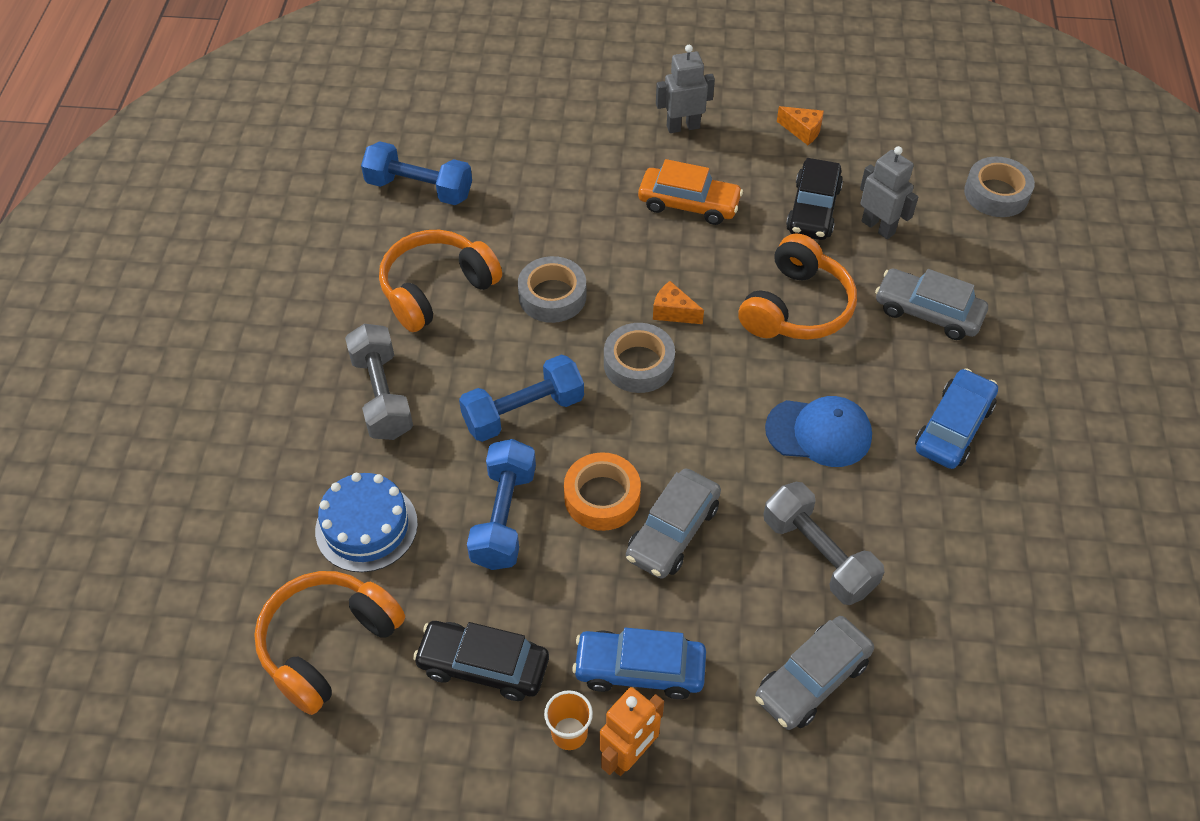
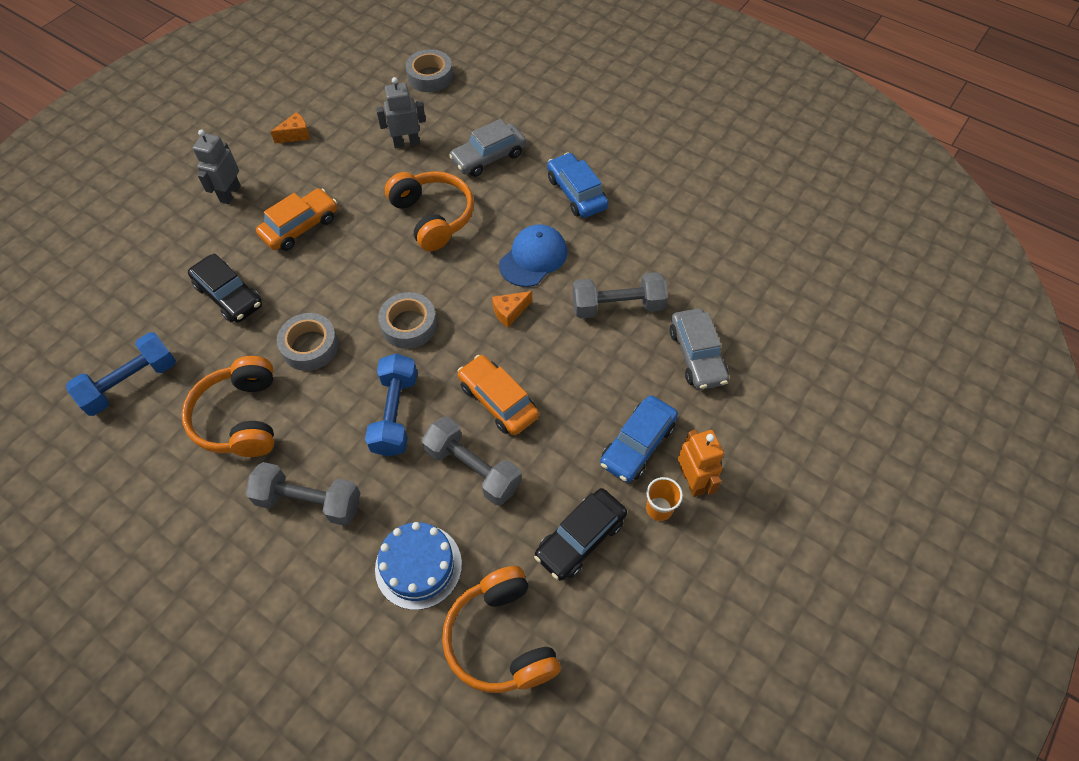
camera: 60 degrees left, 5 degrees up
(504, 517) = (472, 469): blue dumbbell -> grey dumbbell
(602, 497) = (498, 401): orange tape -> orange car
(673, 312) = (382, 283): orange cheese -> orange cheese (510, 312)
(673, 531) = (551, 374): grey car -> none
(813, 209) = (364, 166): black car -> black car (229, 295)

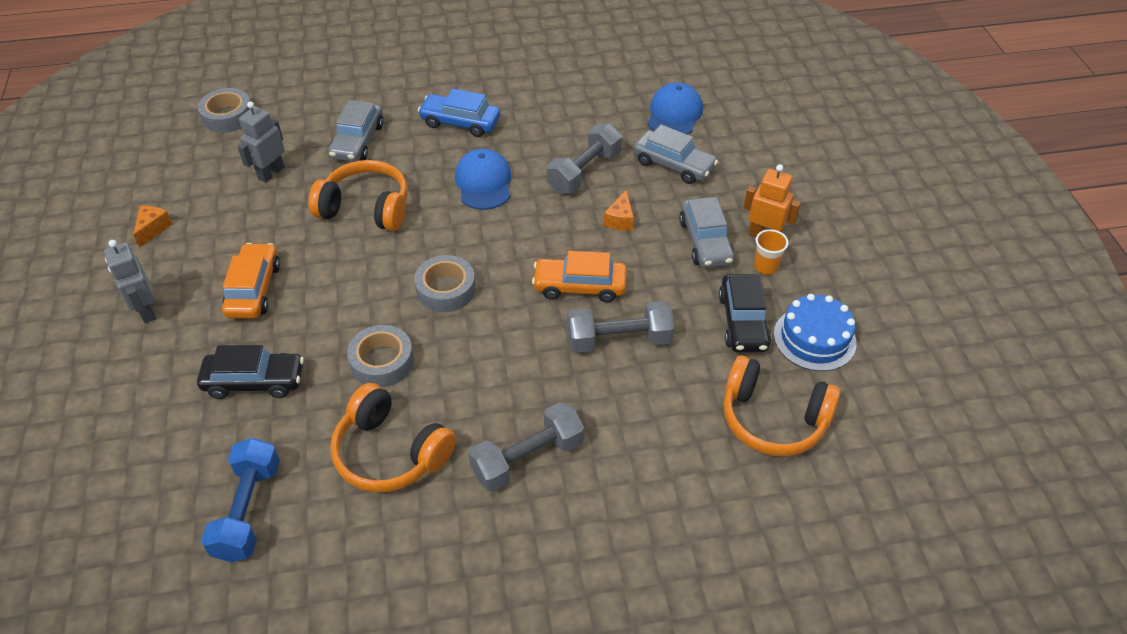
camera: 45 degrees left, 10 degrees down
(395, 414) = (515, 352): blue dumbbell -> none
(418, 566) = (663, 427): blue cake -> blue cake (814, 338)
(510, 312) = (513, 227): orange cheese -> orange cheese (620, 220)
(637, 444) = (705, 241): blue car -> grey car
(756, 309) = (674, 114): none -> blue cap

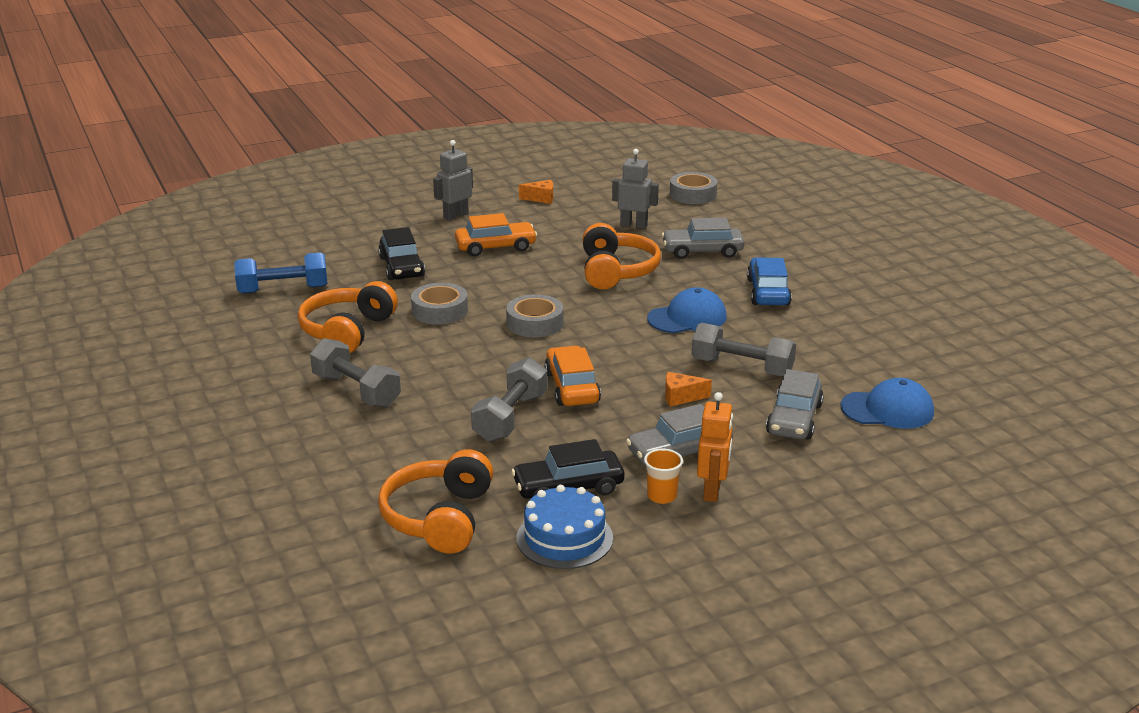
camera: 75 degrees right, 20 degrees down
(619, 340) = (510, 417): grey dumbbell -> grey dumbbell turned 45 degrees clockwise

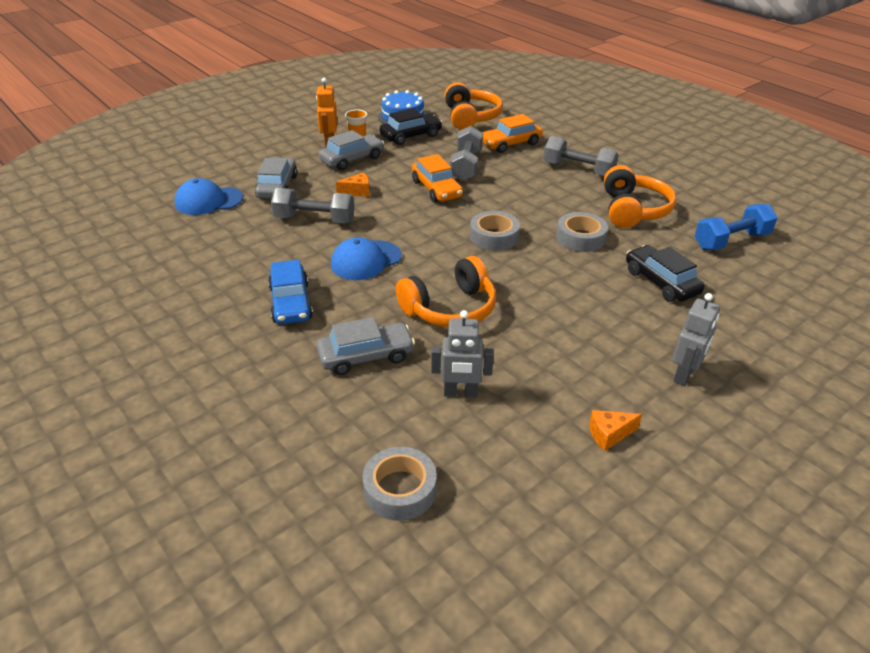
camera: 165 degrees right, 10 degrees up
(495, 247) = (595, 326): orange car -> orange car (510, 144)
(616, 271) = (450, 309): orange headphones -> orange headphones turned 105 degrees counterclockwise

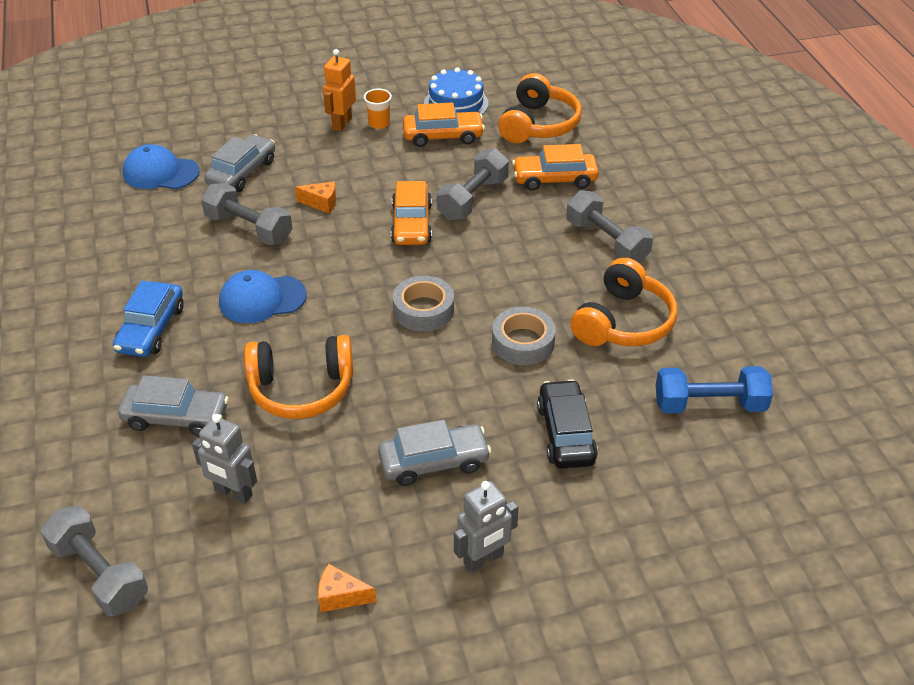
camera: 25 degrees right, 5 degrees up
(352, 159) = (349, 154): grey car -> grey car (434, 462)
(400, 489) = (99, 574): grey tape -> grey dumbbell
(411, 136) = (443, 136): black car -> orange car

